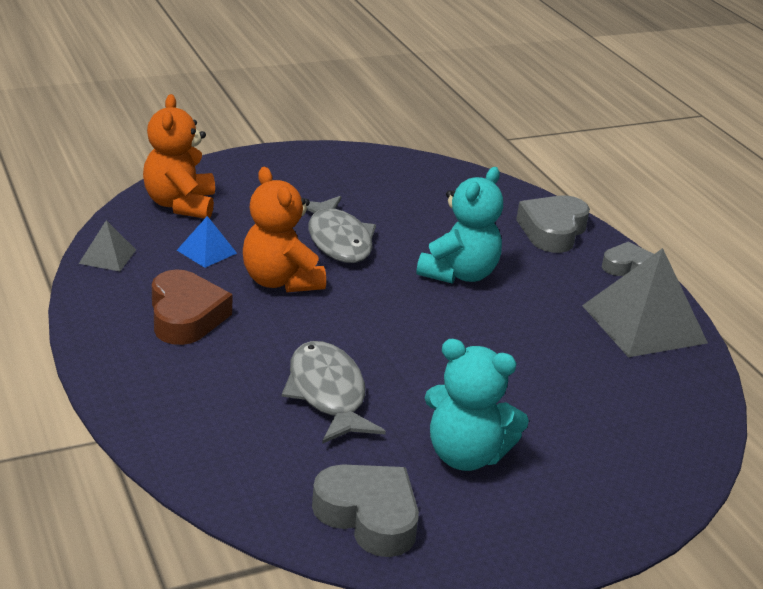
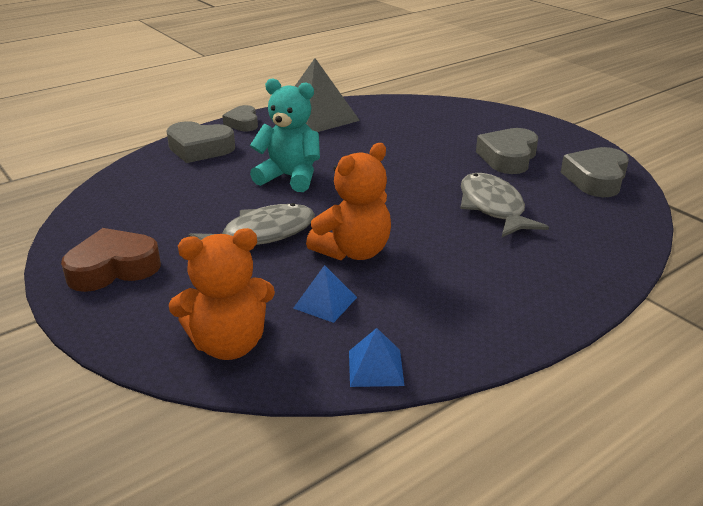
camera: 100 degrees left, 0 degrees up
(107, 256) = (375, 367): grey pyramid -> blue pyramid
(185, 316) = (447, 289): brown heart -> brown heart (113, 268)
(327, 394) = (493, 207): grey fish -> grey fish turned 105 degrees clockwise
(465, 455) = (508, 158): turquoise teddy bear -> grey heart

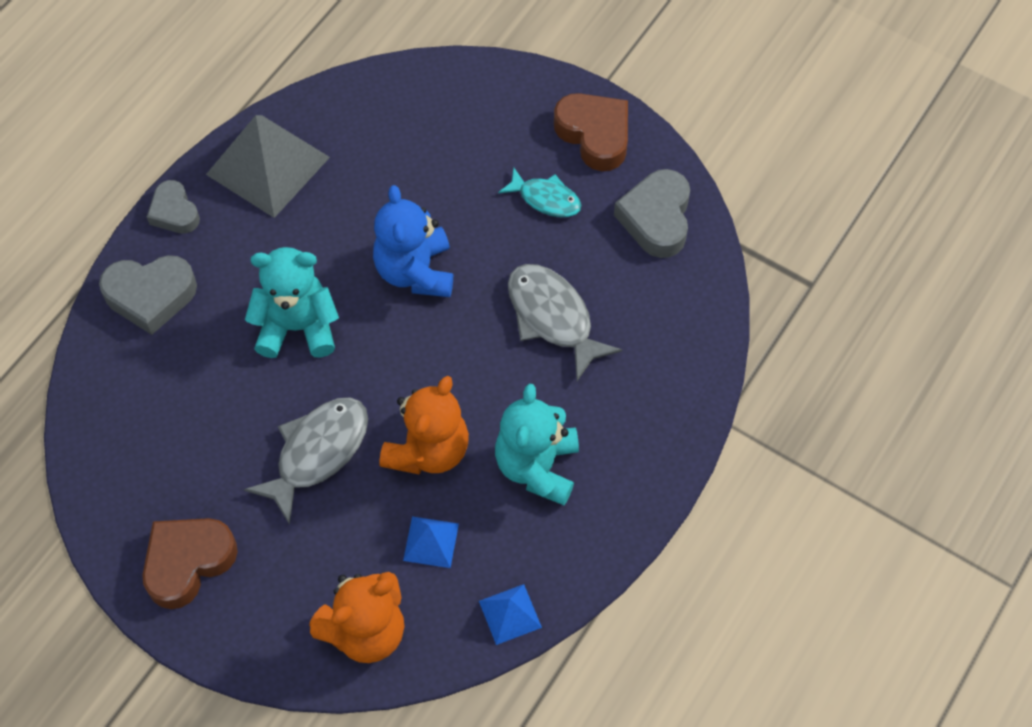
camera: 20 degrees left, 30 degrees up
(393, 170) = (415, 271): none -> blue teddy bear
(446, 280) = (537, 467): none -> turquoise teddy bear
(508, 158) = (545, 199): grey heart -> turquoise fish
(555, 140) = (594, 135): none -> brown heart

